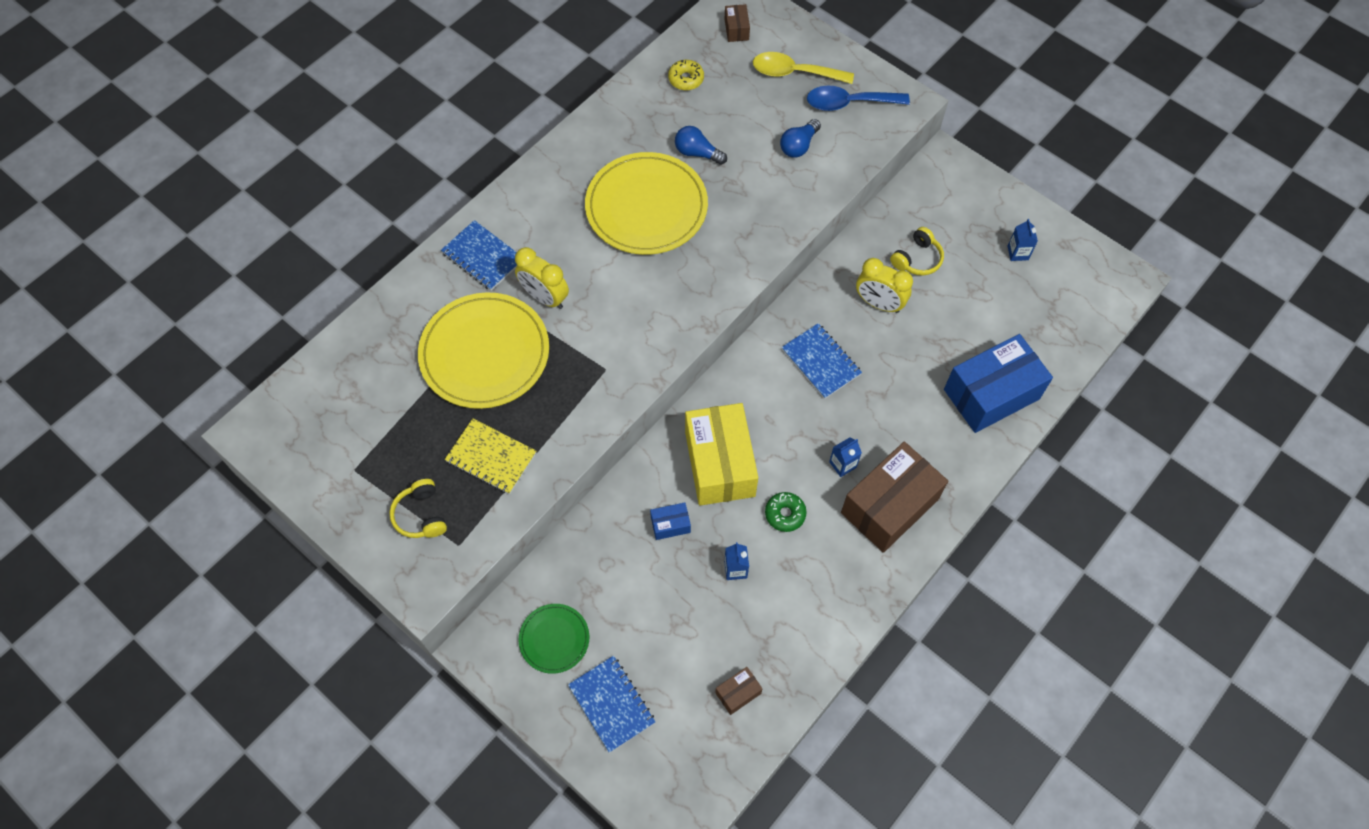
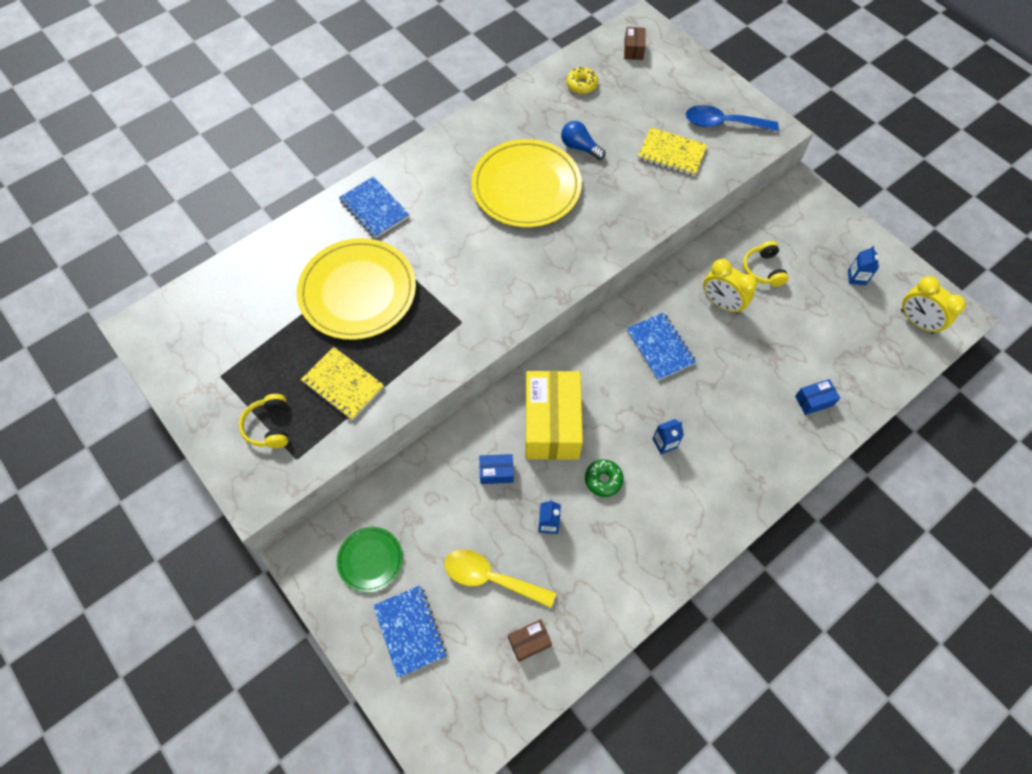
camera: 10 degrees right, 0 degrees up
(545, 297) = (421, 251): yellow clock -> yellow clock (916, 322)
(795, 73) = (678, 92): yellow spoon -> yellow spoon (491, 578)
(799, 146) = (671, 153): blue light bulb -> yellow notebook
(889, 506) = (702, 489): brown box -> none
(917, 259) = (763, 269): yellow headphones -> yellow headphones turned 120 degrees clockwise
(991, 394) = (814, 401): blue box -> blue box, size x0.43

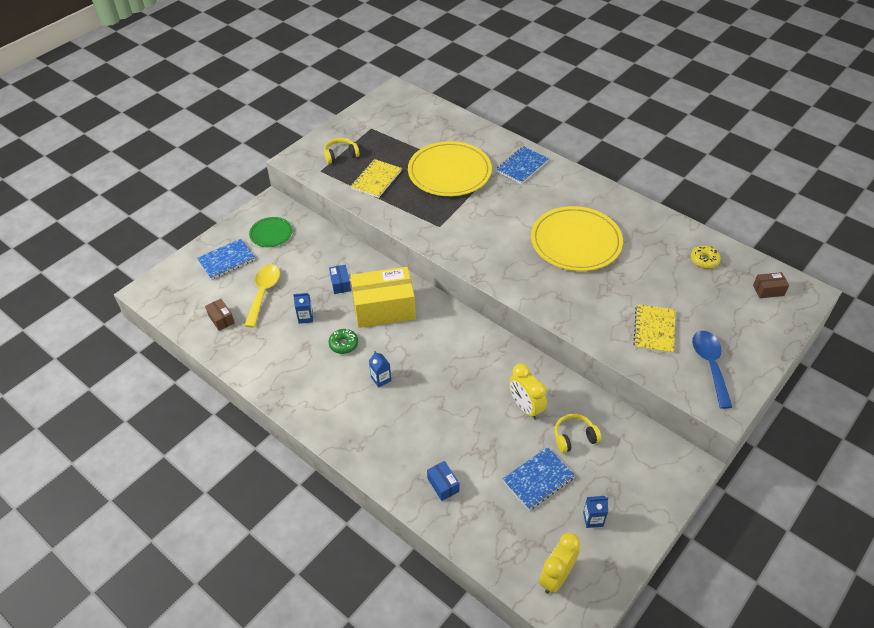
camera: 80 degrees right, 15 degrees down
(580, 147) = (632, 268): blue light bulb -> none
(660, 347) = (468, 367): blue notebook -> blue notebook (538, 479)
(721, 303) = (525, 407): yellow clock -> yellow clock turned 60 degrees counterclockwise

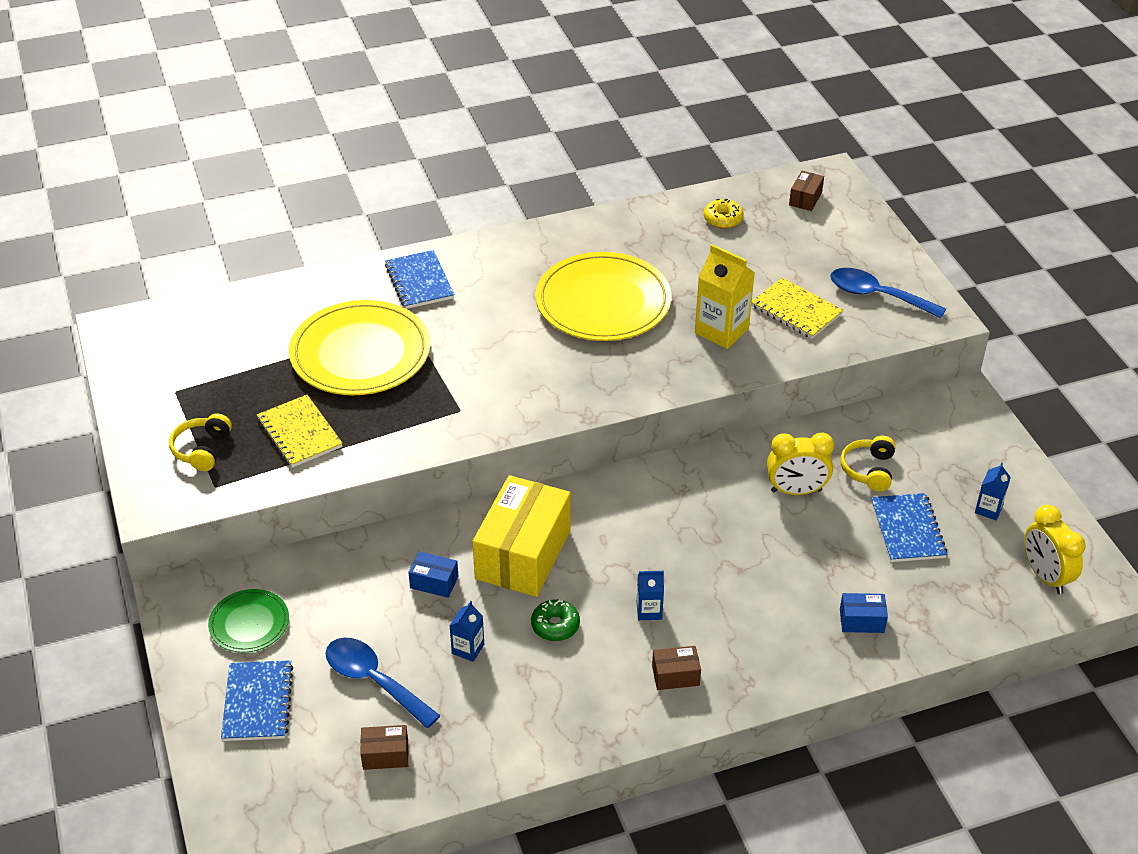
camera: 60 degrees left, 5 degrees down
(263, 293) = (374, 681): yellow spoon -> blue spoon
(342, 411) = (675, 676): none -> brown box
(601, 303) = (721, 331): none -> yellow carton

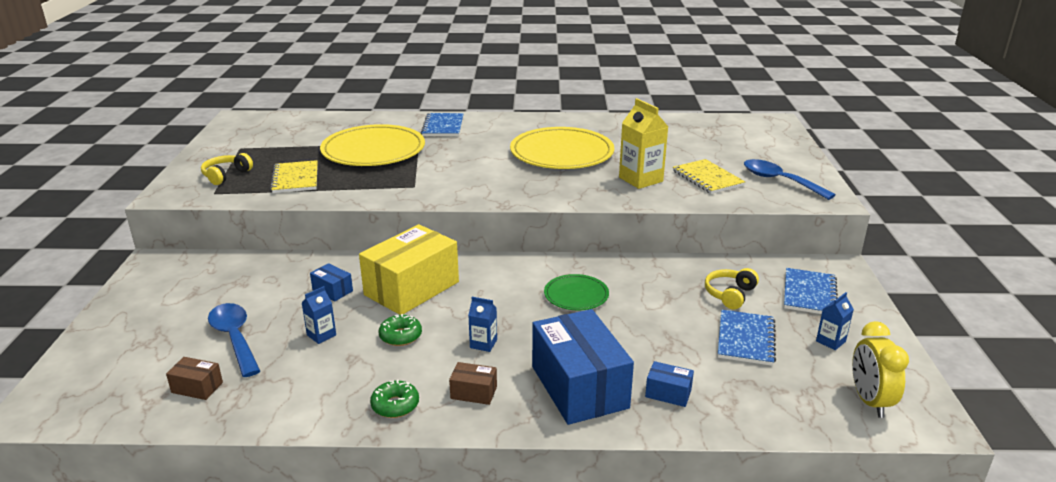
camera: 20 degrees right, 15 degrees down
(249, 623) = (184, 285): green plate -> green plate (576, 295)
(258, 702) = (141, 331): blue notebook -> blue notebook (809, 294)
(607, 714) = (395, 405): none -> green donut
(723, 219) = (679, 129): yellow donut -> none
(774, 638) = (579, 387): none -> blue box
(796, 491) = (658, 295): yellow clock -> none
(805, 199) = (749, 128): brown box -> none

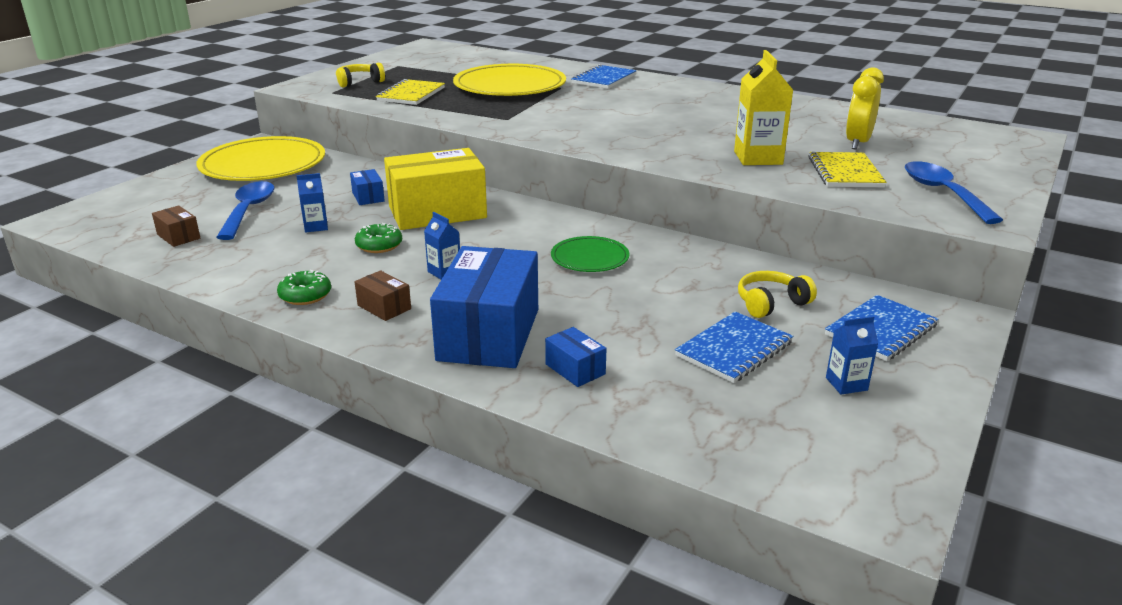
camera: 30 degrees right, 0 degrees up
(562, 153) = (699, 120): yellow plate -> yellow plate (263, 165)
(869, 401) = (819, 459): yellow clock -> yellow clock (857, 143)

